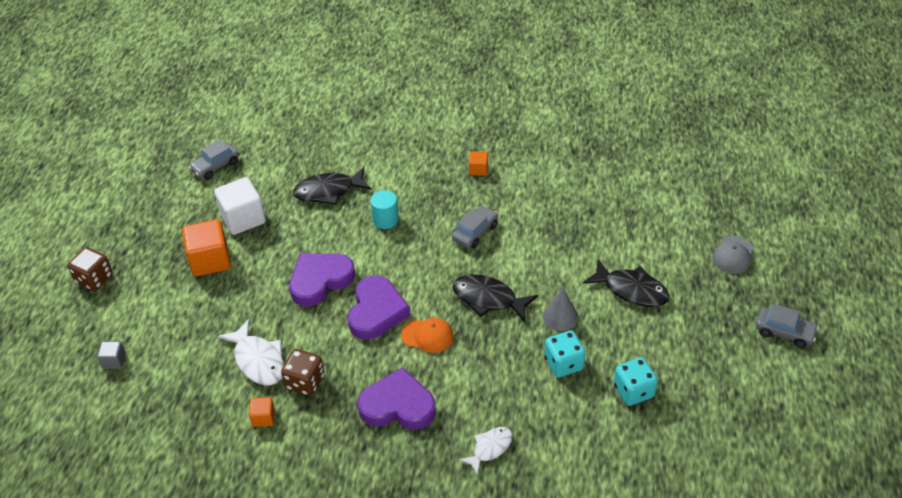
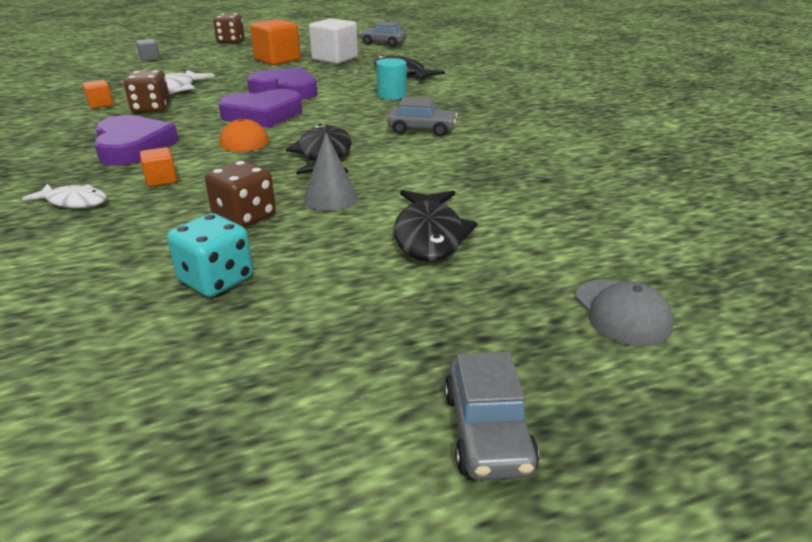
camera: 60 degrees right, 15 degrees down
(478, 169) = (519, 114): orange cube -> orange cube (161, 180)
(563, 363) = (244, 217): turquoise dice -> brown dice
(733, 255) = (622, 312): grey cap -> grey cap turned 105 degrees counterclockwise

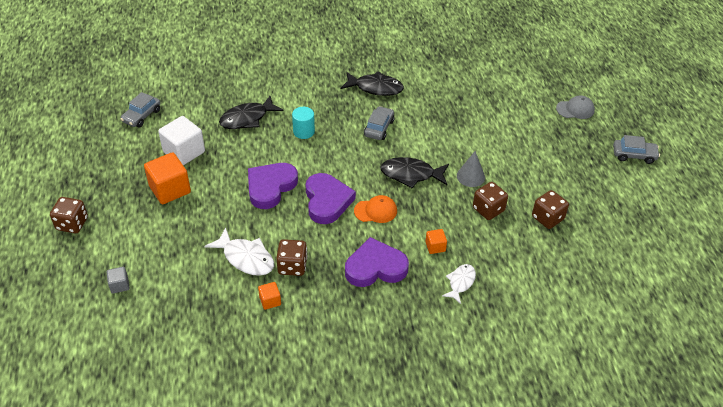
camera: 80 degrees left, 15 degrees up
(216, 280) = (547, 218): turquoise dice -> brown dice
(429, 235) = (514, 147): black fish -> black fish (375, 88)

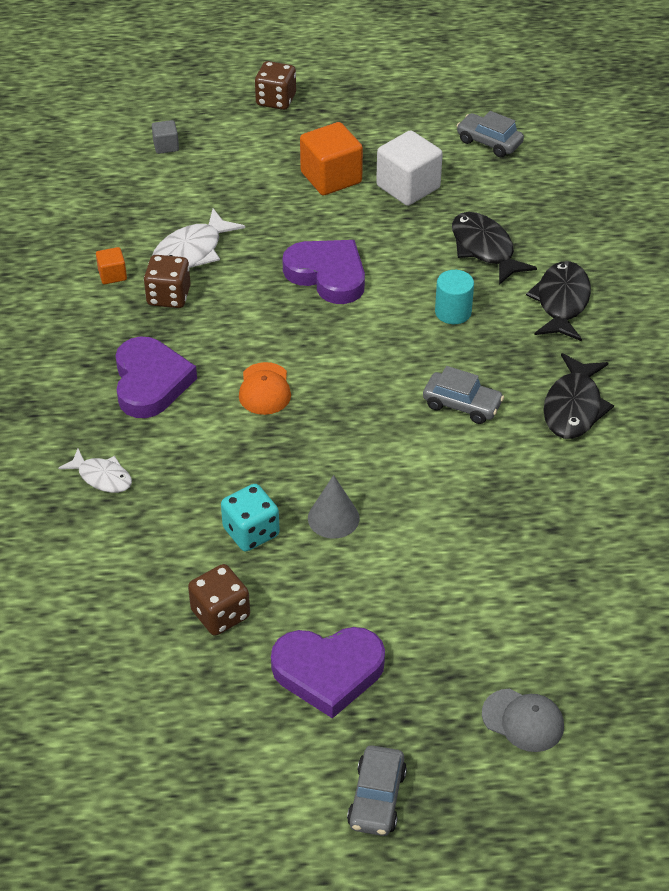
camera: 95 degrees right, 0 degrees up
(327, 201) = (292, 335): purple heart -> purple heart (328, 672)
(411, 174) = (343, 438): black fish -> black fish (561, 302)
(435, 246) = (179, 454): orange cube -> none
(488, 209) = (251, 532): brown dice -> turquoise dice
(575, 109) = (523, 720): grey cap -> grey cap turned 60 degrees counterclockwise

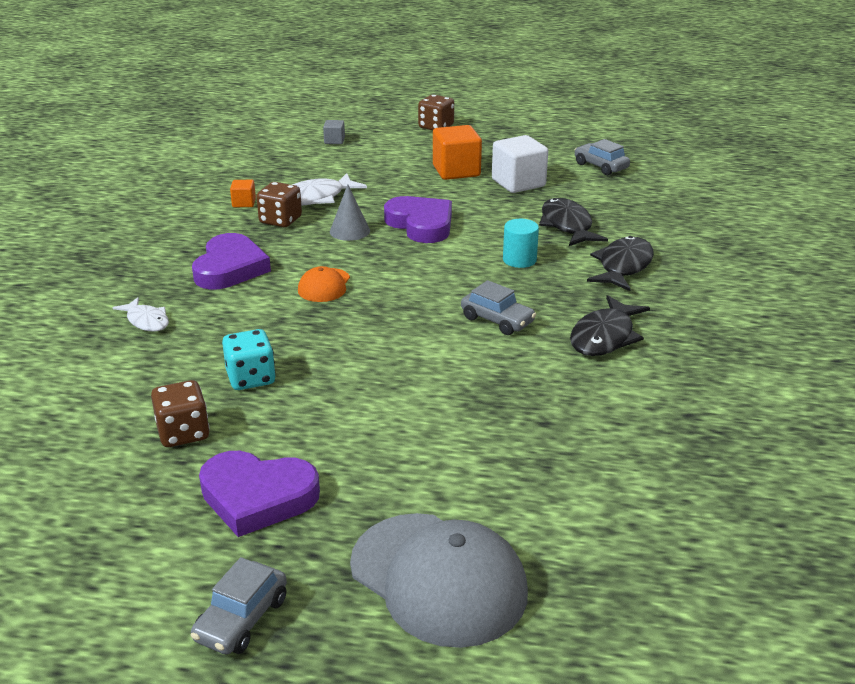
camera: 15 degrees right, 15 degrees down
(333, 518) = (333, 380): grey cone -> grey cone (349, 231)
(523, 720) = (438, 578): grey cap -> grey cap, size x1.99

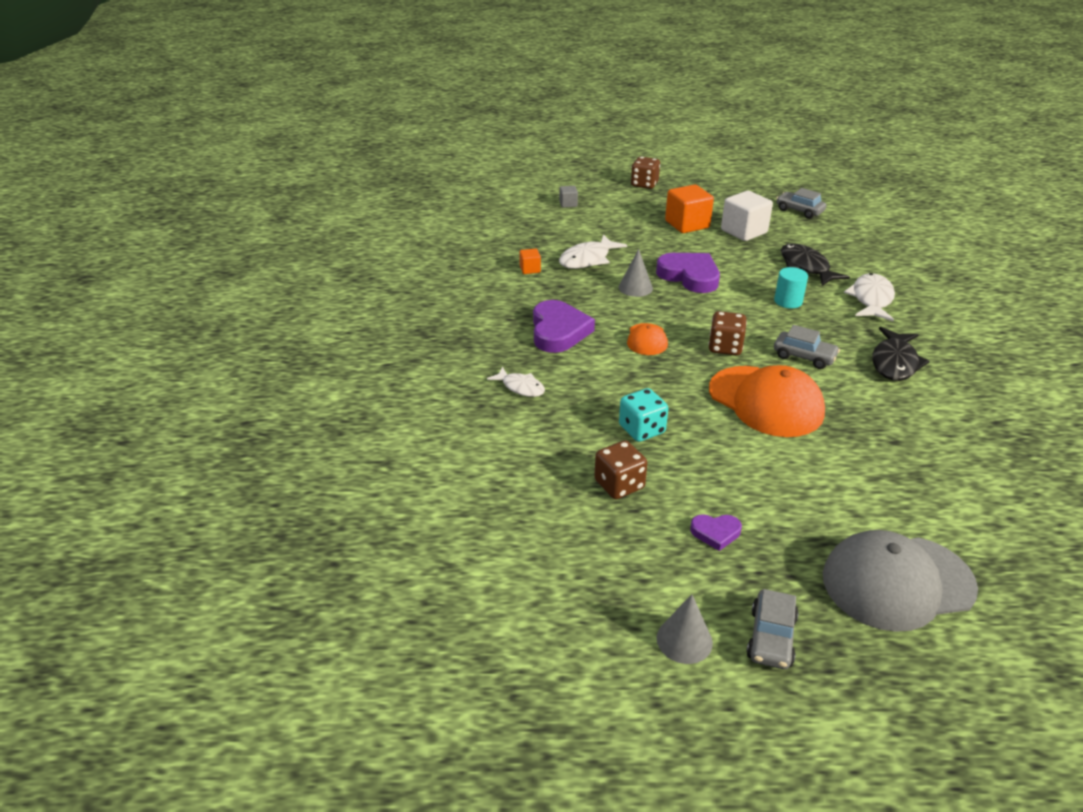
camera: 10 degrees left, 5 degrees up
(138, 607) = (684, 640): none -> grey cone
(257, 497) = (715, 533): purple heart -> purple heart, size x0.51
(280, 220) = (571, 283): brown dice -> brown dice (725, 347)
(417, 363) = (766, 401): none -> orange cap
(438, 578) = (897, 582): grey cap -> grey cap turned 135 degrees clockwise
(623, 266) = (871, 299): black fish -> white fish

